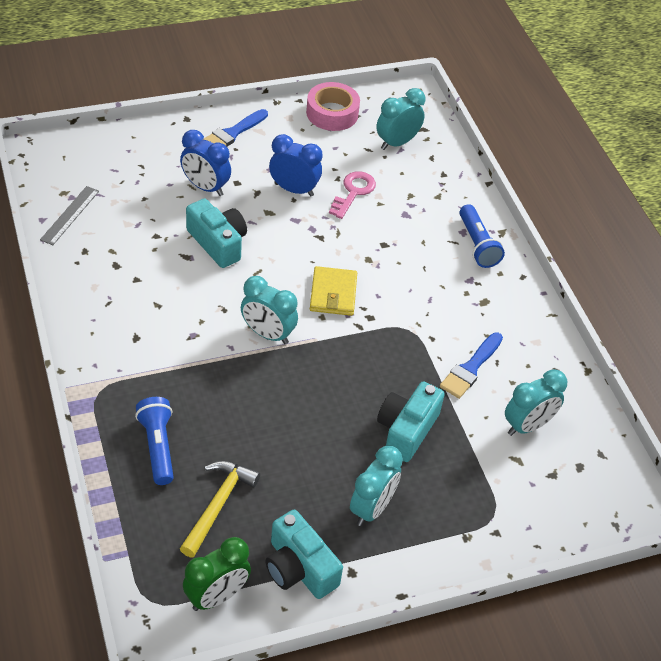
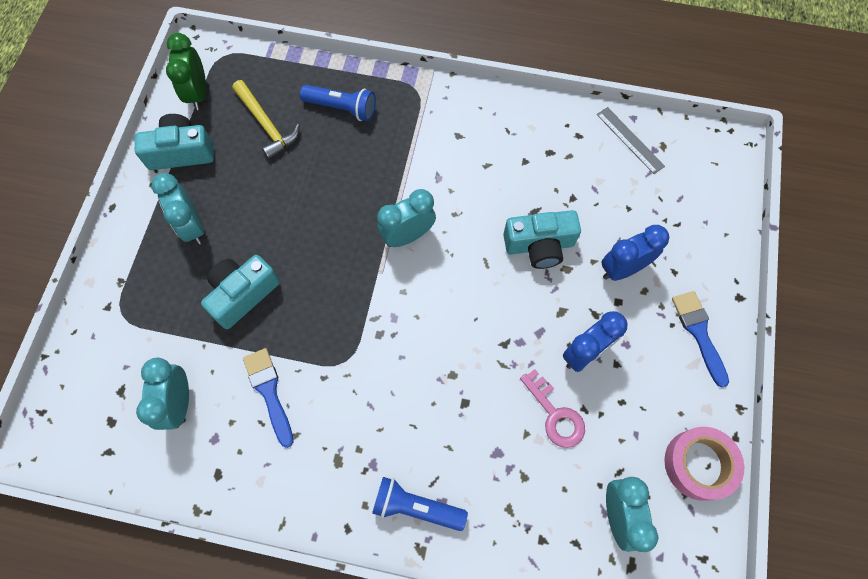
camera: 125 degrees right, 20 degrees up
(333, 294) = (425, 316): yellow wallet -> none
(406, 430) = (242, 294): turquoise camera -> turquoise camera turned 105 degrees counterclockwise

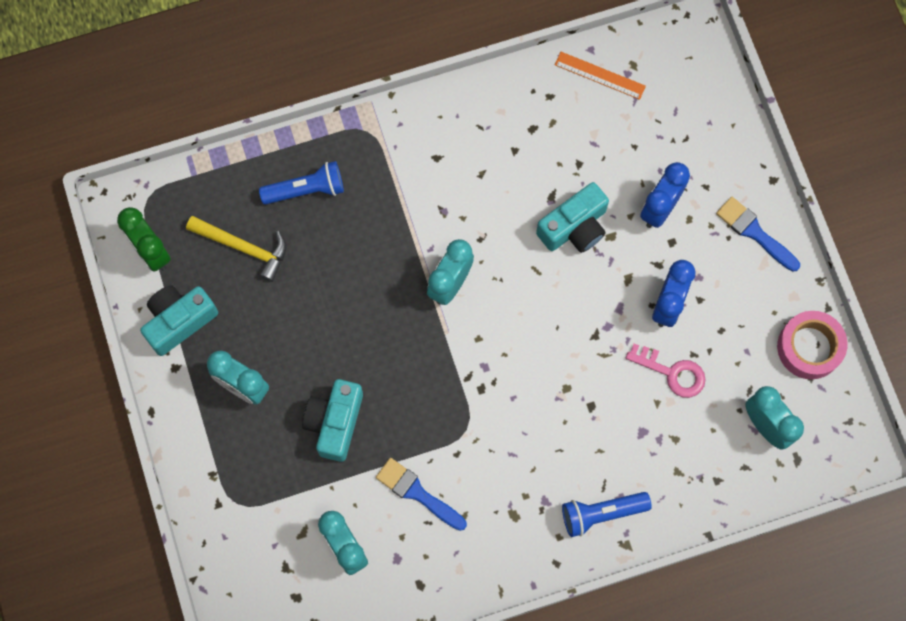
camera: 30 degrees left, 5 degrees up
(630, 140) = (599, 75): grey ruler -> orange ruler

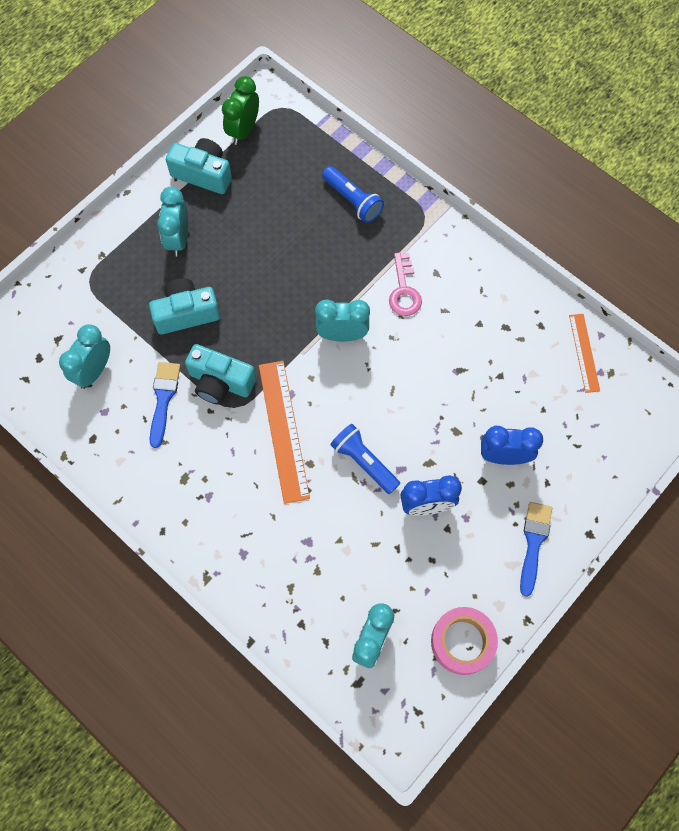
camera: 60 degrees right, 5 degrees down
(244, 247) = (283, 184): yellow hammer -> none
(518, 394) = (284, 430): none -> orange ruler
(574, 227) = (445, 400): turquoise camera -> turquoise camera (220, 382)
(601, 514) = (221, 545): blue flashlight -> blue flashlight (364, 462)
(672, 372) = (371, 539): pink key -> pink key (404, 290)

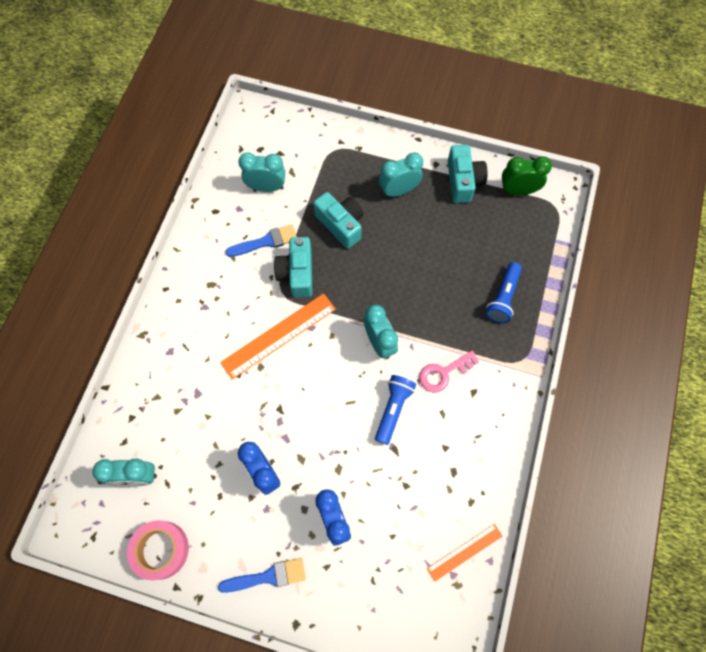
camera: 65 degrees right, 0 degrees up
(364, 462) = (279, 407): blue flashlight -> blue flashlight (393, 409)

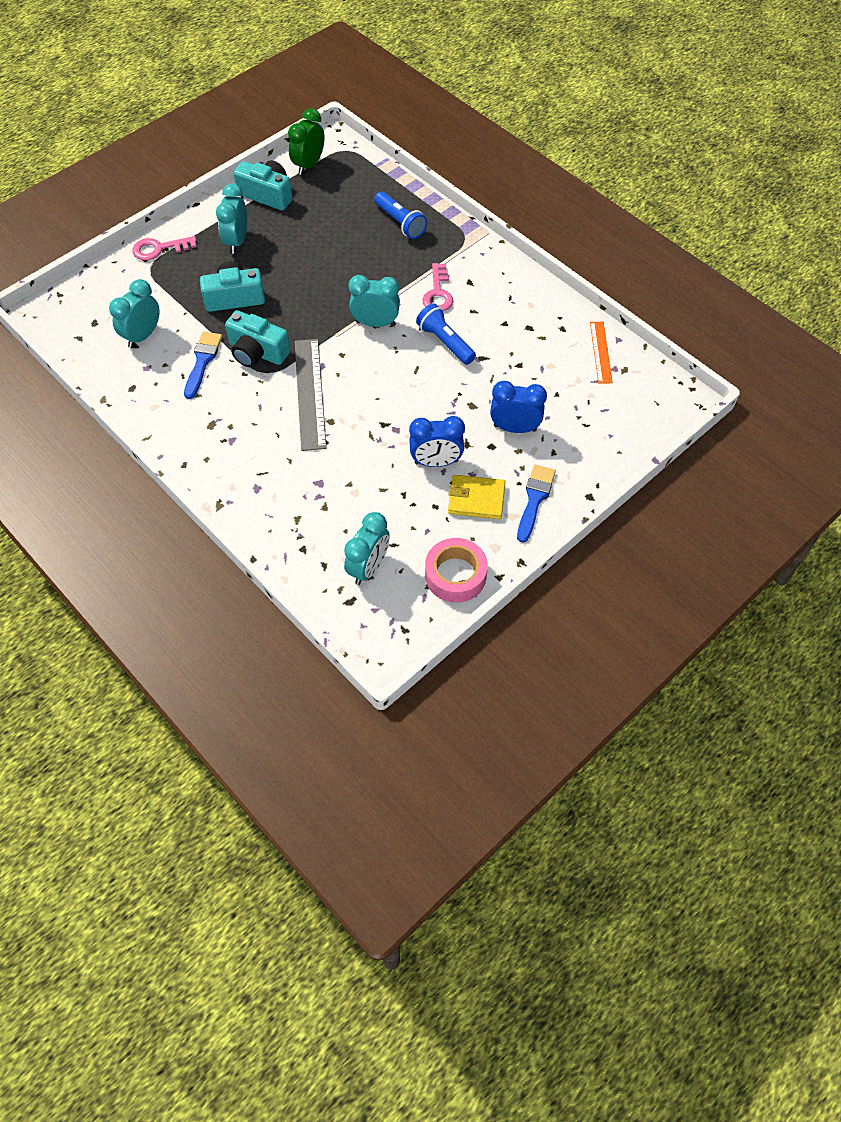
camera: 60 degrees left, 10 degrees down
(243, 526) = (476, 499): none -> yellow wallet
(279, 335) = (310, 393): orange ruler -> grey ruler
(356, 144) = (159, 249): none -> pink key

